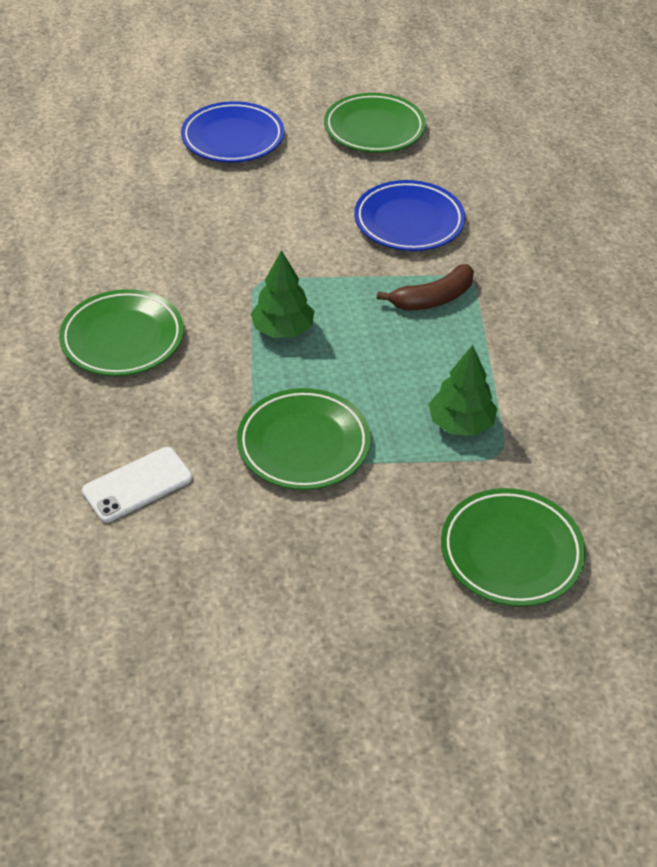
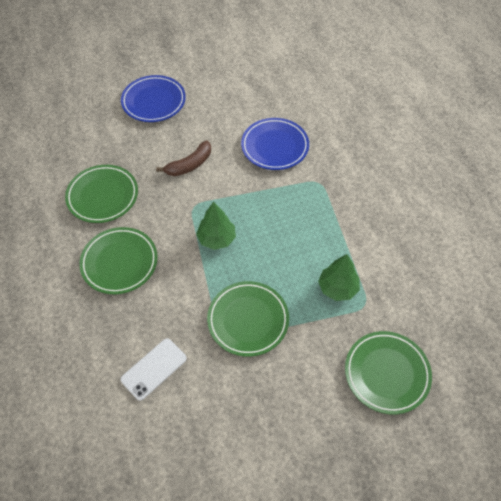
camera: 10 degrees left, 10 degrees up
(374, 129) = (239, 82): green plate -> green plate (103, 196)
(432, 299) = (301, 201): brown banana -> brown banana (189, 165)

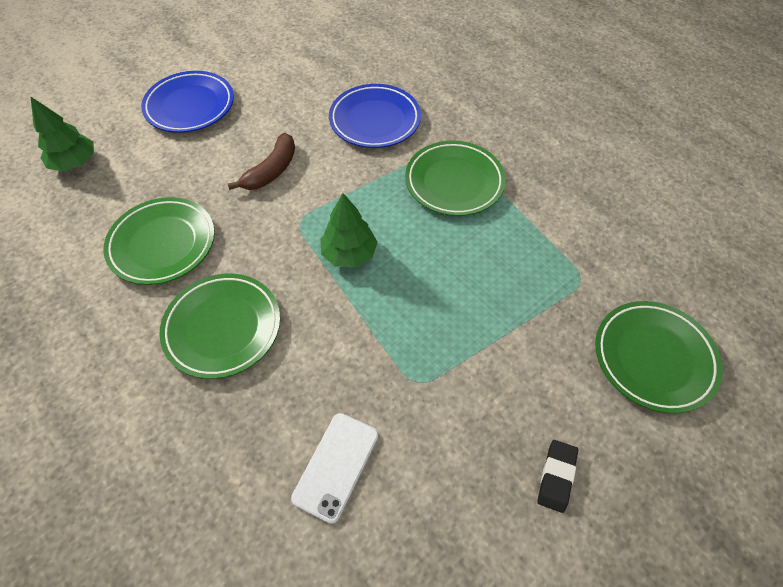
camera: 20 degrees left, 0 degrees up
(248, 320) = (441, 349): green plate -> green plate (454, 182)
(283, 423) = (556, 476): none -> black eraser
(337, 288) = (537, 268): green tree -> green tree (75, 163)

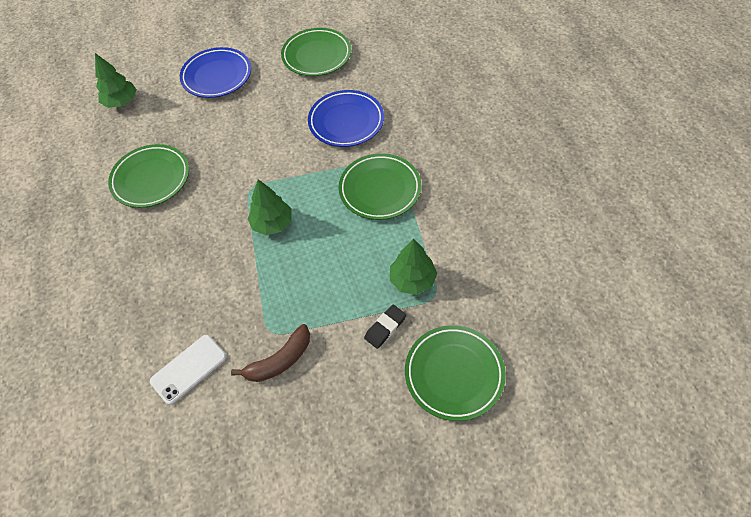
camera: 25 degrees right, 0 degrees up
(223, 328) = (162, 251): green plate -> green plate (316, 56)
(271, 170) = (250, 143): brown banana -> brown banana (279, 360)
(547, 269) = (412, 280): none -> green tree
(556, 476) = (330, 430): black eraser -> black eraser (385, 328)

